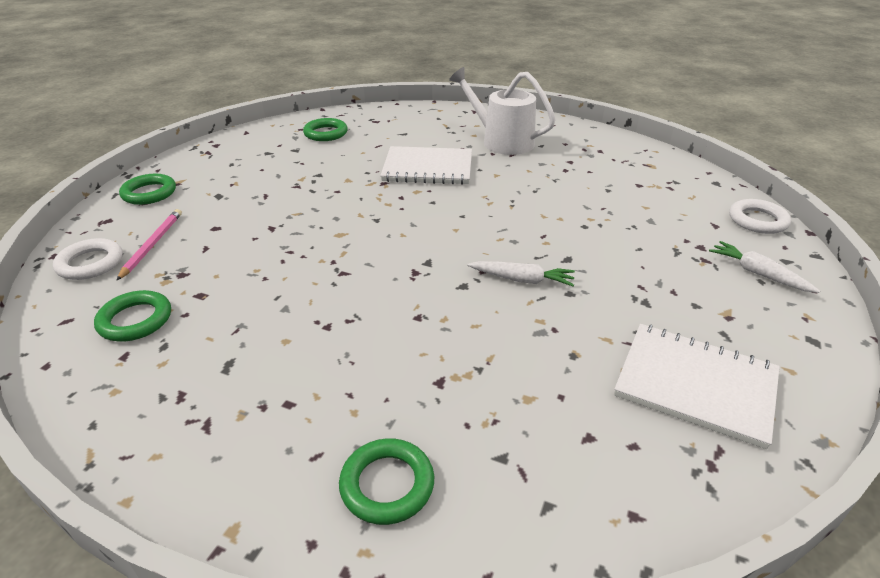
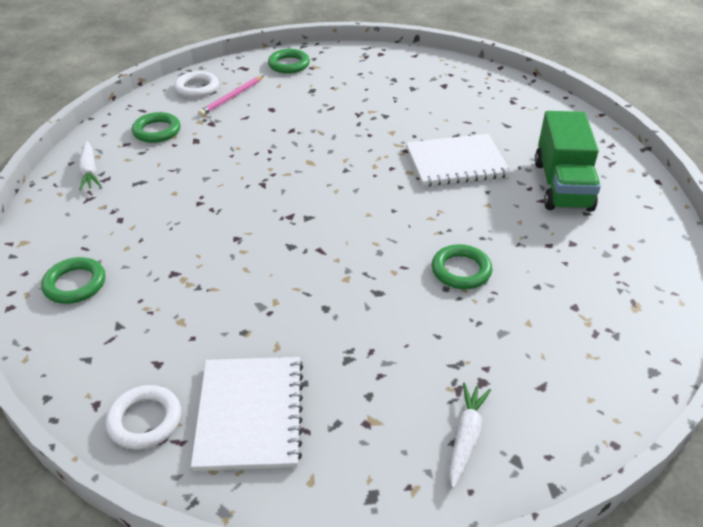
camera: 60 degrees right, 5 degrees up
(152, 245) = (232, 97): pink pencil -> pink pencil turned 150 degrees clockwise
(325, 133) = (457, 88): green ring -> green ring (461, 270)
(428, 168) = (456, 162): white notebook -> white notebook turned 75 degrees counterclockwise
(502, 141) = (562, 185): white watering can -> green truck
(522, 280) = (323, 275): white carrot -> white carrot (89, 171)
(757, 220) = (590, 423): white ring -> white ring (145, 420)

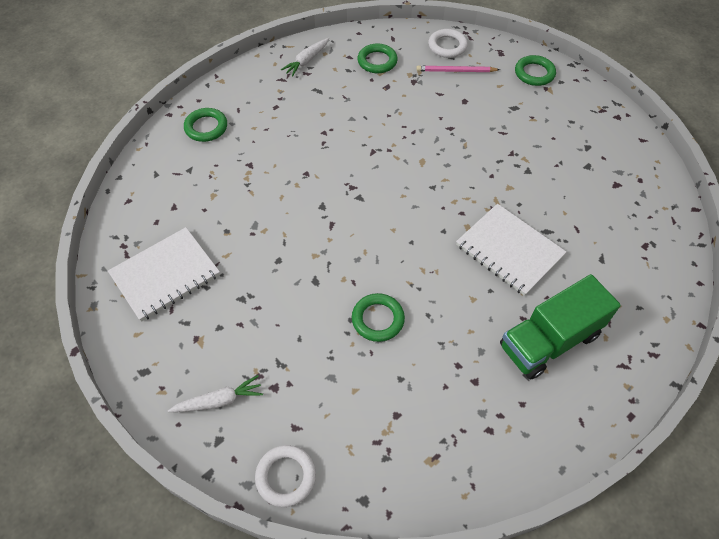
camera: 55 degrees right, 15 degrees up
(145, 420) = (130, 229): white ring -> white ring (286, 477)

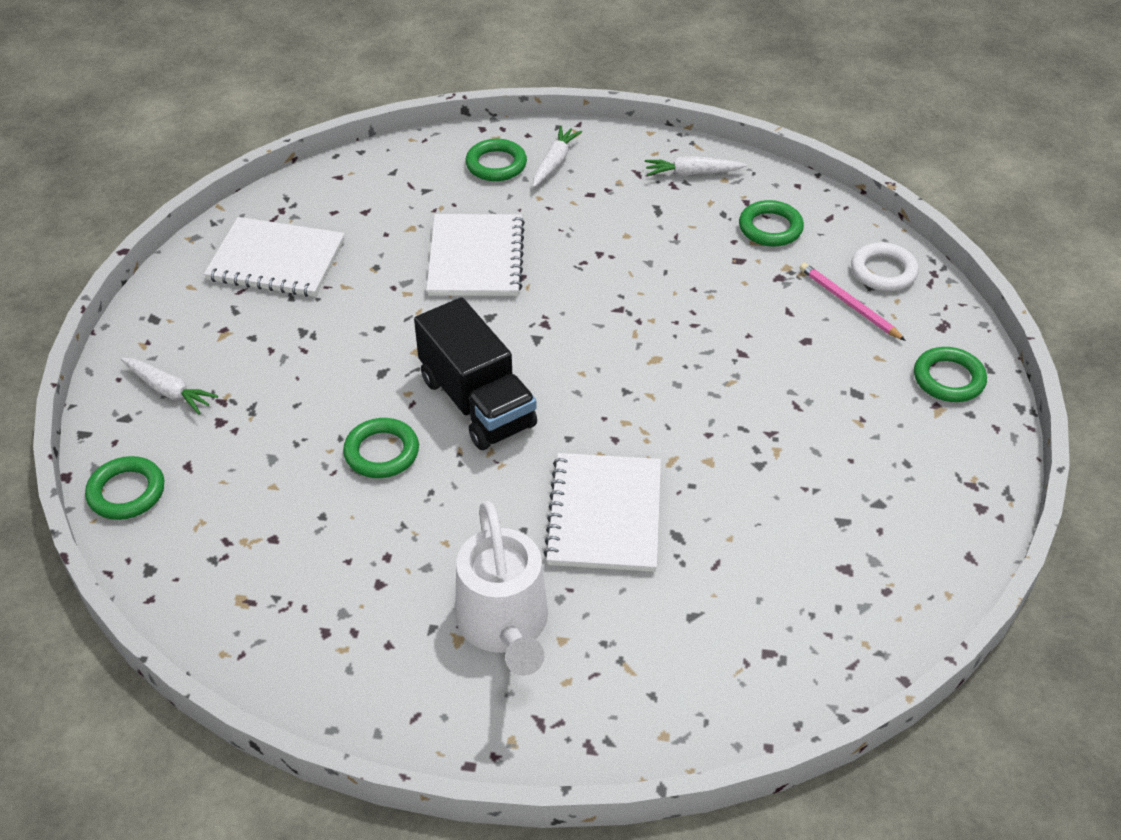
camera: 50 degrees right, 10 degrees down
(234, 104) = (554, 163): none -> white carrot
(270, 183) = (475, 258): none -> white notebook
(286, 477) = (126, 492): white ring -> green ring
(381, 252) = (477, 402): none -> black truck
(549, 340) = (504, 625): green truck -> white watering can

